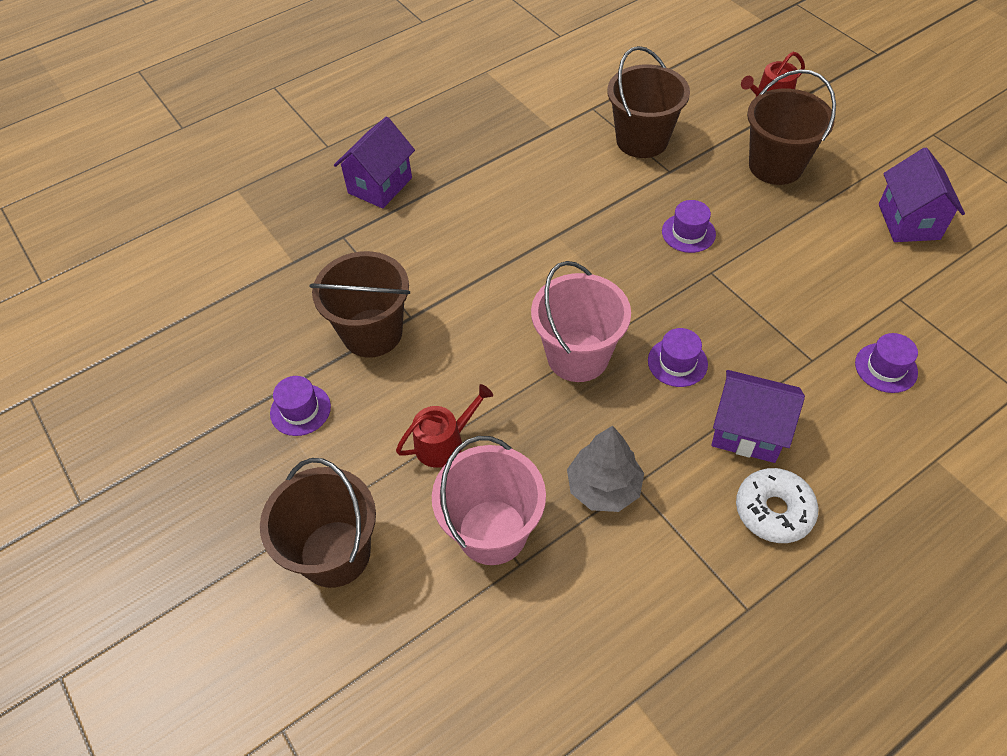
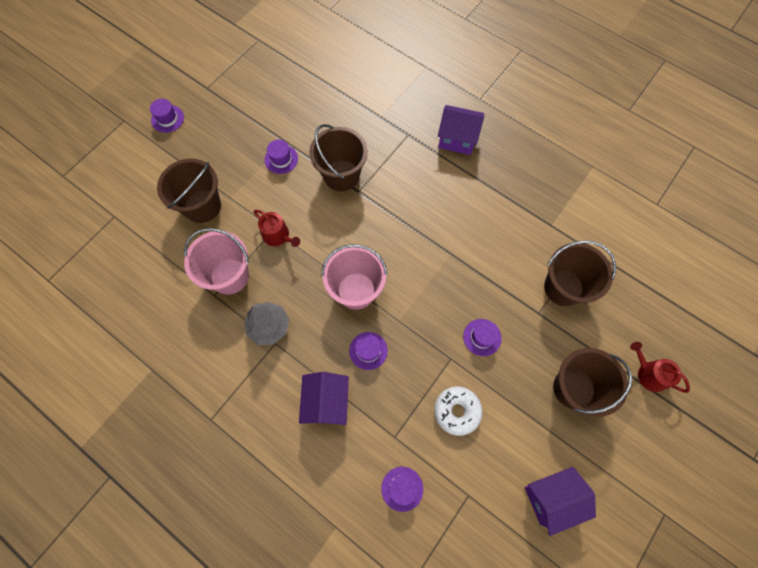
camera: 70 degrees right, 15 degrees up
(108, 586) = (167, 119): none -> purple hat
(773, 511) = (275, 426): white donut -> white donut (457, 411)

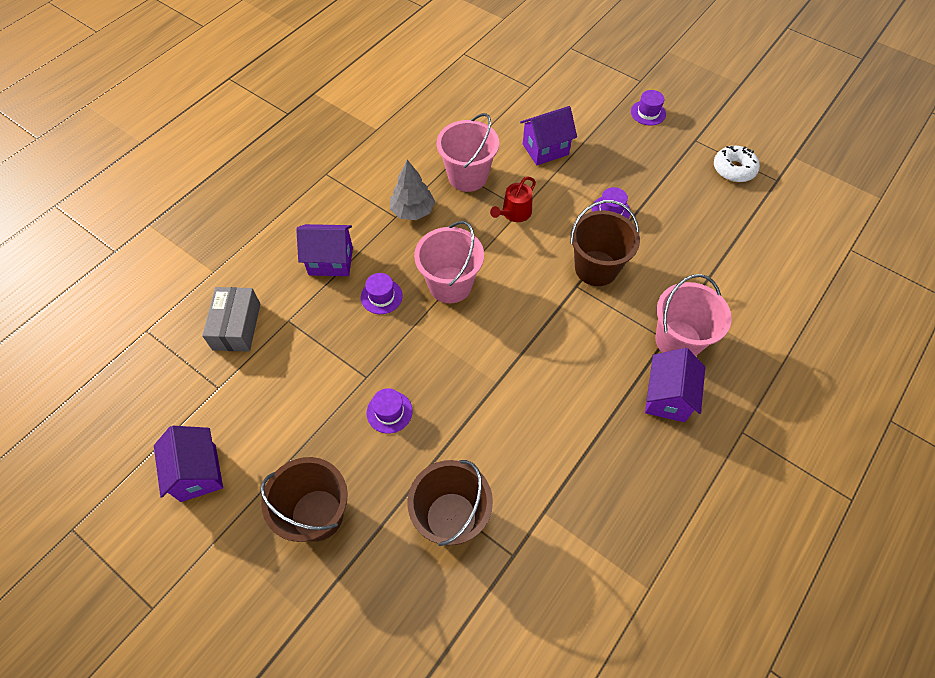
camera: 90 degrees right, 10 degrees down
(202, 206) = (545, 149): brown bucket -> purple house
(402, 488) = (237, 326): purple hat -> grey box
(409, 127) = (678, 340): none -> pink bucket
(457, 411) = (306, 380): white donut -> white donut (733, 169)
(649, 373) = (325, 620): red watering can -> none

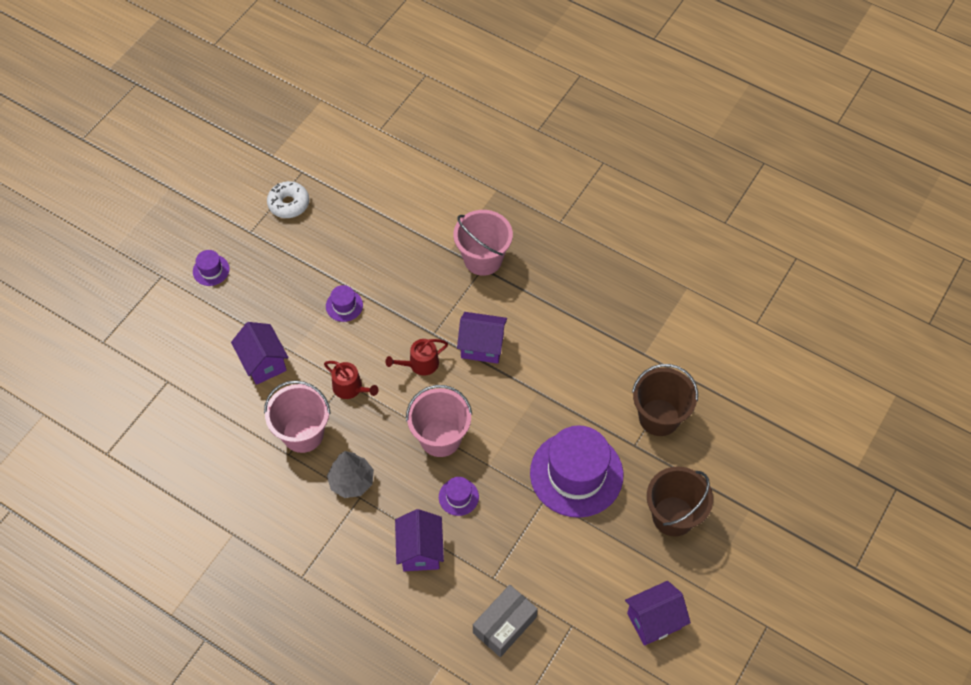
camera: 95 degrees left, 0 degrees up
(237, 326) = (504, 625): grey box -> grey box turned 45 degrees counterclockwise
(389, 412) = (576, 474): purple hat -> purple hat, size x2.33
(539, 272) = (420, 364): none -> red watering can
(596, 268) = (412, 318): brown bucket -> none
(667, 397) = (537, 269): purple house -> purple house (482, 346)

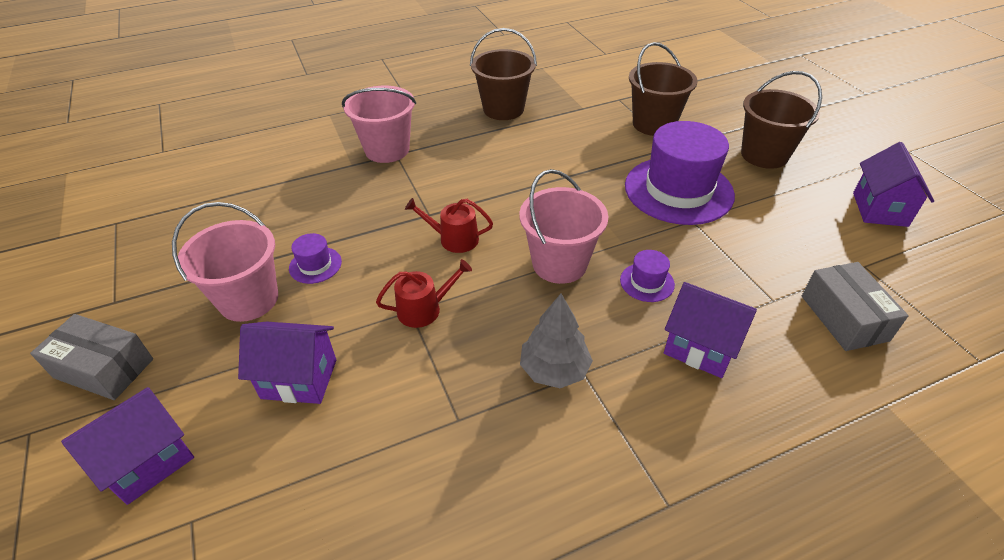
camera: 55 degrees left, 15 degrees down
(211, 270) = (104, 368): purple hat -> grey box
(289, 204) = (134, 251): white donut -> none
(303, 433) = (442, 387): pink bucket -> pink bucket (249, 299)
(420, 364) = (454, 239): red watering can -> red watering can turned 90 degrees clockwise
(482, 346) = (480, 189): purple house -> purple house (149, 461)
(596, 299) = (503, 109): none -> brown bucket

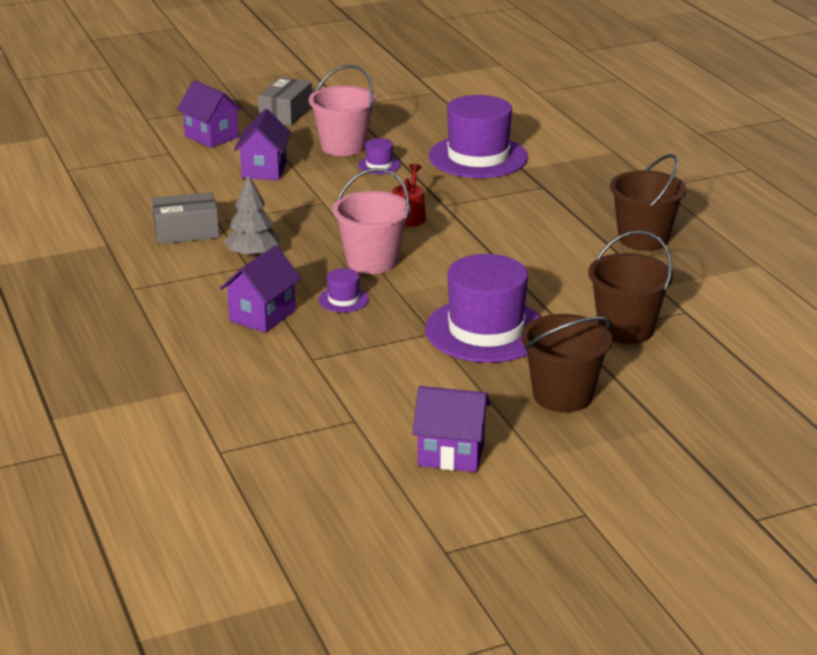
camera: 90 degrees right, 15 degrees down
(316, 191) = (478, 157): none -> purple hat
(387, 150) = (549, 182): pink bucket -> none
(424, 309) = (324, 207): red watering can -> none
(844, 318) = (284, 391): grey box -> grey box (186, 232)

